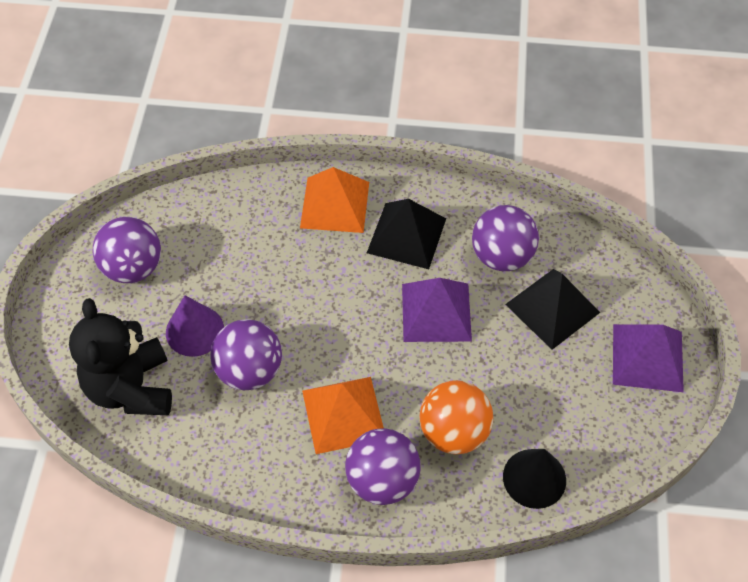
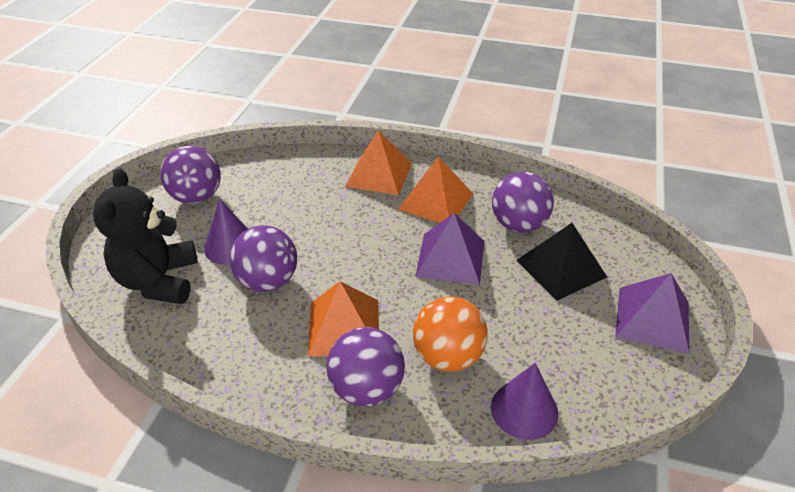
camera: 10 degrees right, 15 degrees down
(406, 235) = (436, 201): black pyramid -> orange pyramid
(534, 478) = (524, 409): black cone -> purple cone

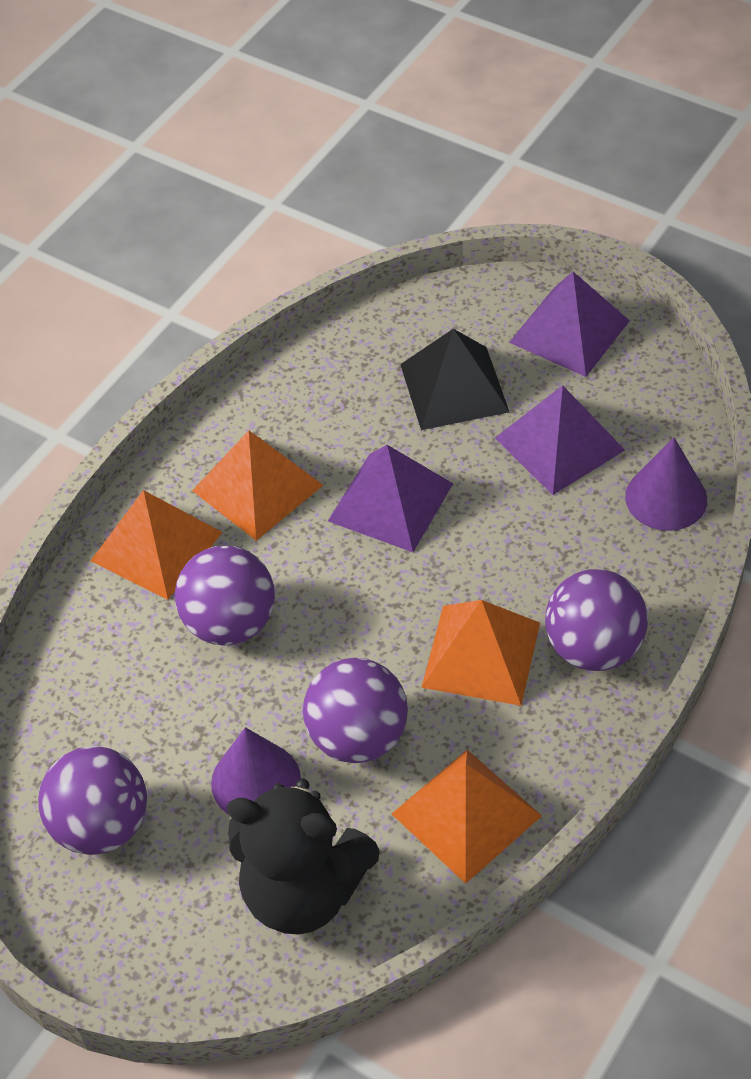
camera: 70 degrees left, 10 degrees up
(217, 344) = (466, 814): none -> orange pyramid
(448, 356) = (567, 550): orange ball -> none
(518, 225) = (351, 405): purple ball -> purple ball (230, 623)
(542, 333) = (559, 444): none -> purple pyramid

